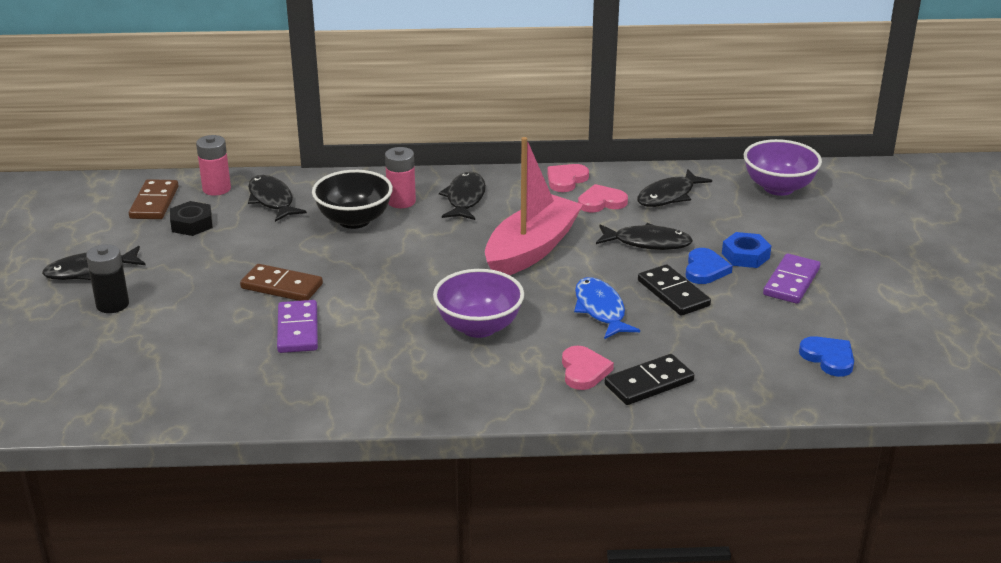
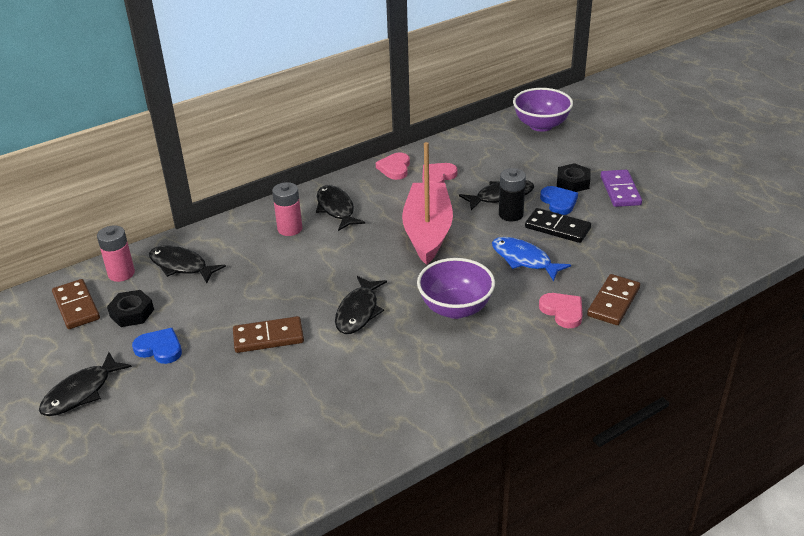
camera: 30 degrees left, 5 degrees up
(112, 304) = (135, 415): black battery -> black battery (510, 214)
(298, 330) = (321, 369): purple domino -> none
(354, 220) = (268, 258): black bowl -> none
(649, 383) = (613, 302): black domino -> brown domino
(668, 196) = (477, 156): black fish -> black fish (358, 312)
(745, 256) = (573, 182): blue nut -> black nut
(828, 358) = (699, 236): blue heart -> blue heart (160, 348)

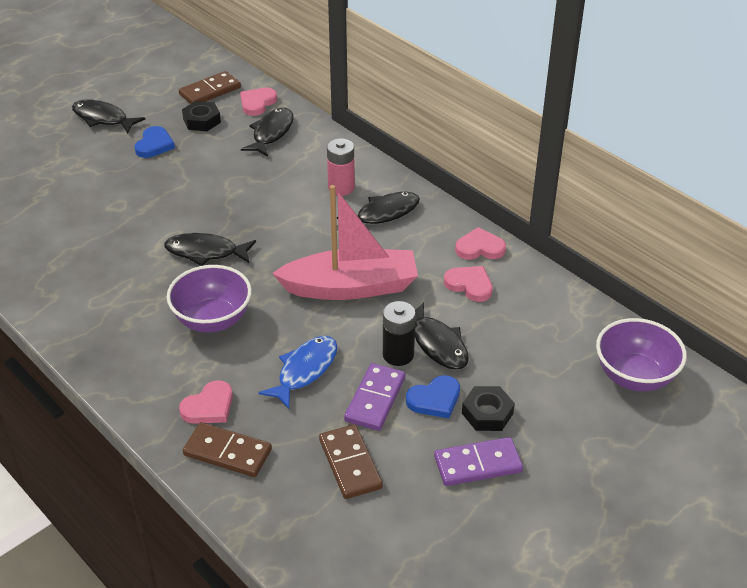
camera: 80 degrees right, 5 degrees up
(121, 273) = (257, 103): pink battery -> pink heart
(268, 337) = (168, 201): brown domino -> brown domino (350, 464)
(557, 228) = (375, 399): black domino -> purple domino

